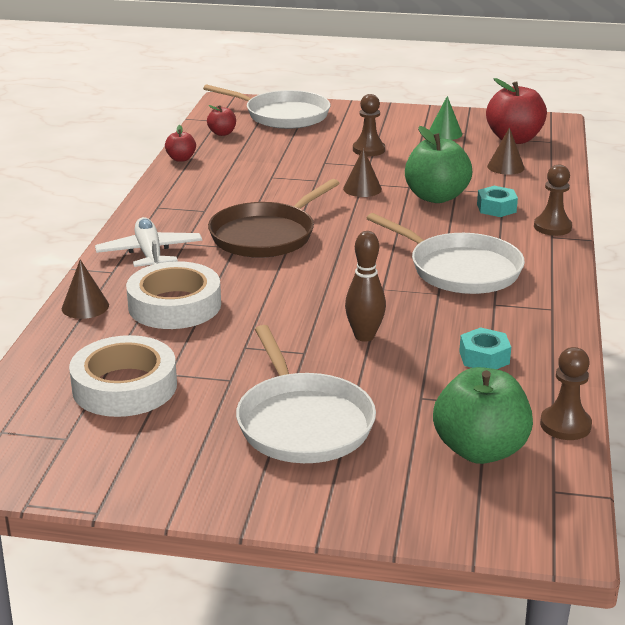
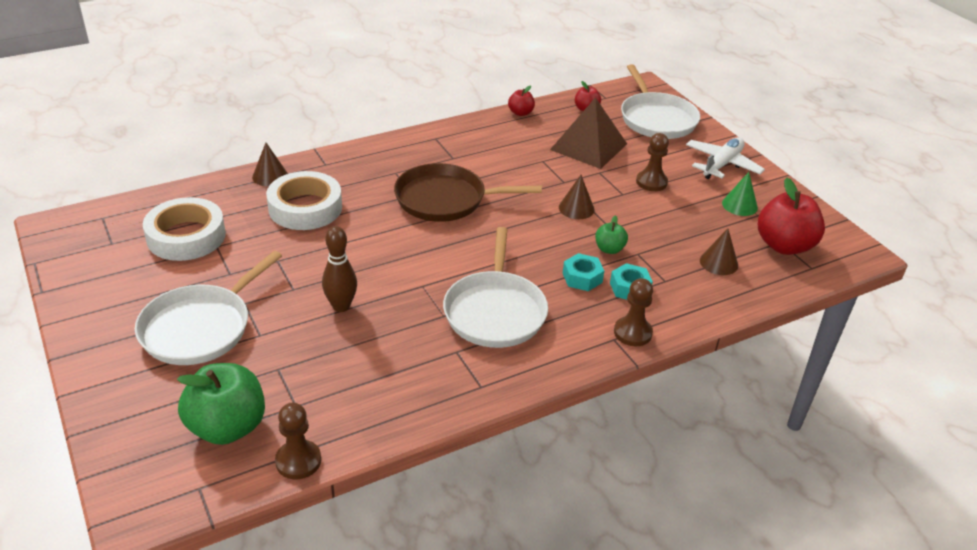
camera: 50 degrees right, 10 degrees up
(150, 254) = (365, 166): white plane -> white plane (722, 164)
(280, 152) = (588, 146): none -> brown pyramid
(436, 197) = (609, 249): green apple -> green apple, size x0.50
(484, 357) = (364, 378): turquoise nut -> turquoise nut (582, 278)

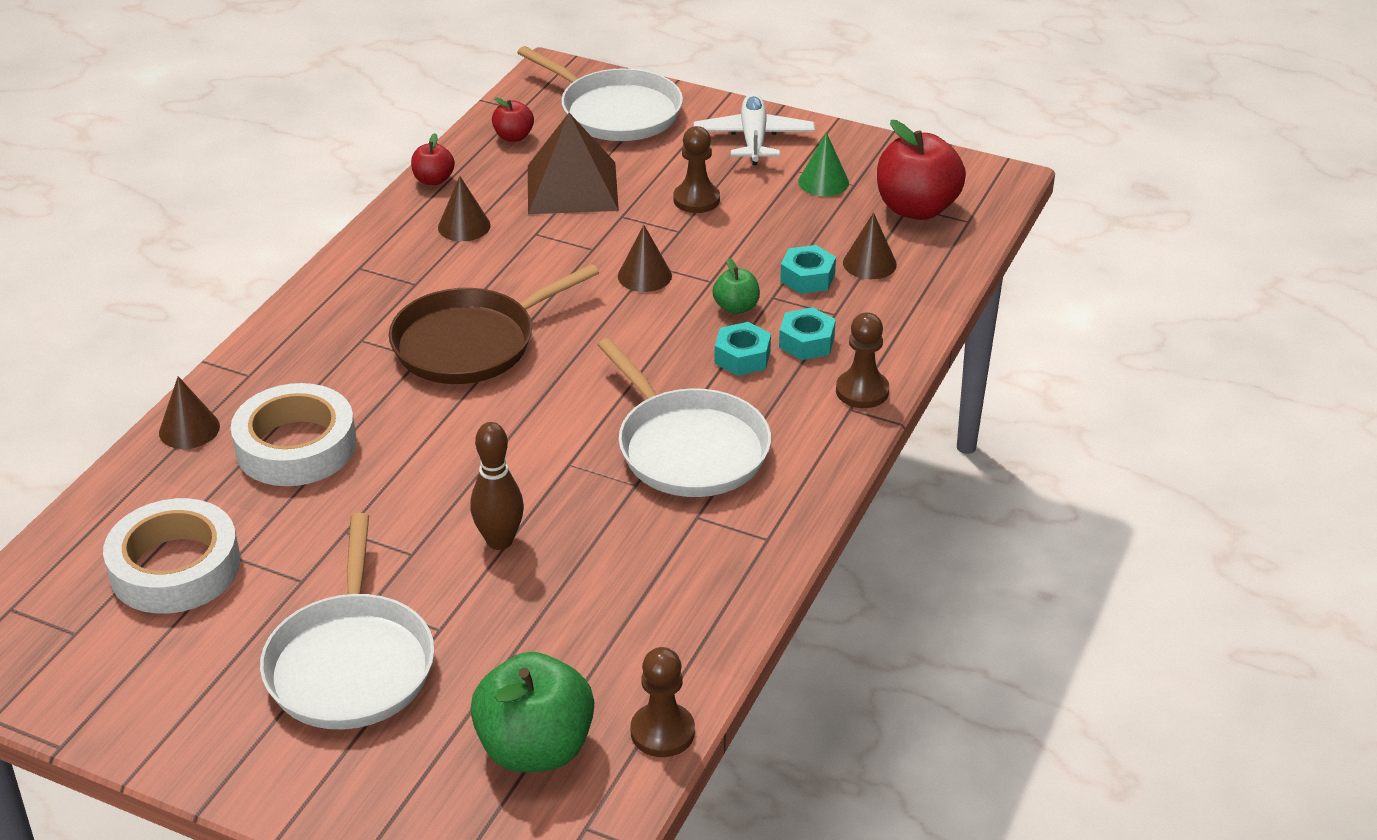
camera: 35 degrees left, 0 degrees up
(510, 141) = (464, 226): none -> brown cone
(670, 253) = (807, 277): none -> turquoise nut

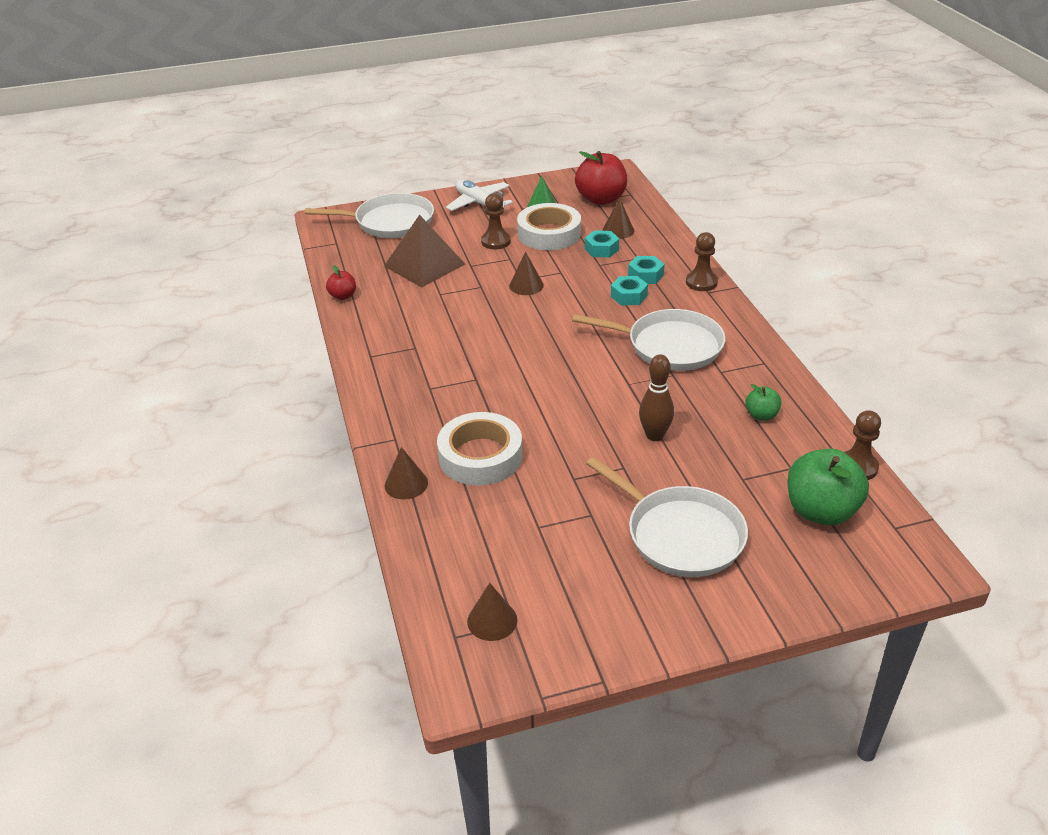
camera: 40 degrees left, 0 degrees up
(175, 567) = (514, 553): white tape -> white tape (549, 234)
(464, 226) = (396, 309): brown cone -> brown cone (492, 620)
(470, 343) = (491, 359): brown pan -> none
(513, 137) = (354, 257): red apple -> none
(736, 307) = (591, 277): green apple -> green apple (761, 415)

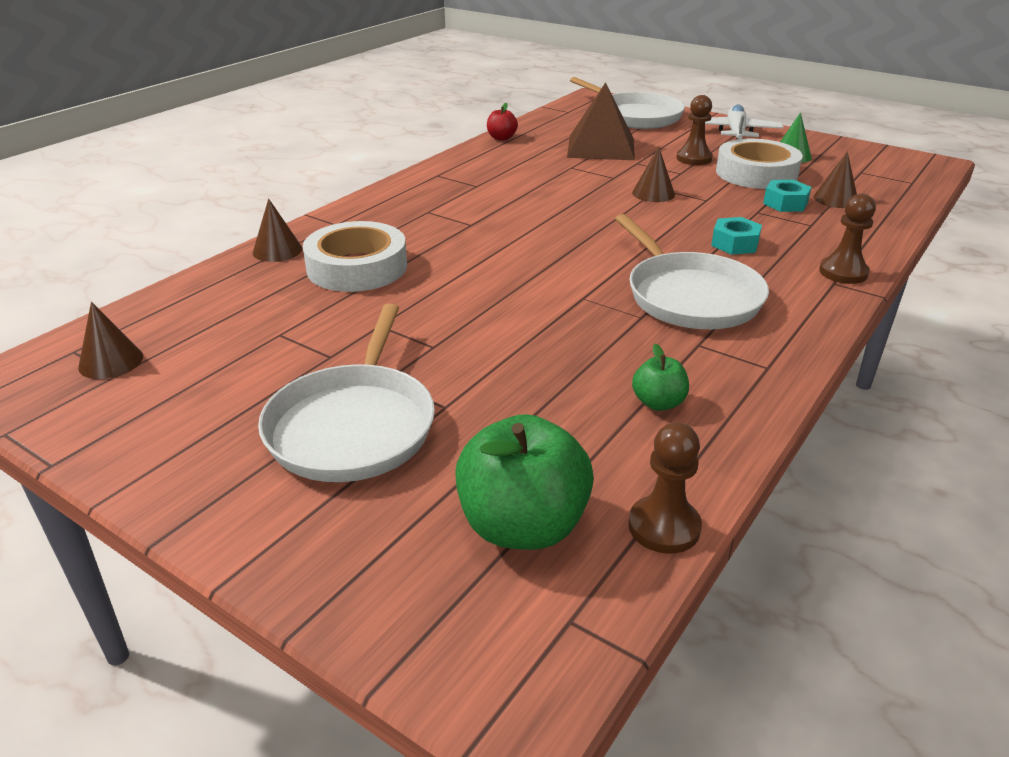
camera: 50 degrees right, 5 degrees down
(601, 199) = (868, 173): red apple -> none
(645, 275) = (789, 239): turquoise nut -> none
(654, 435) = (514, 345): brown bowling pin -> none

